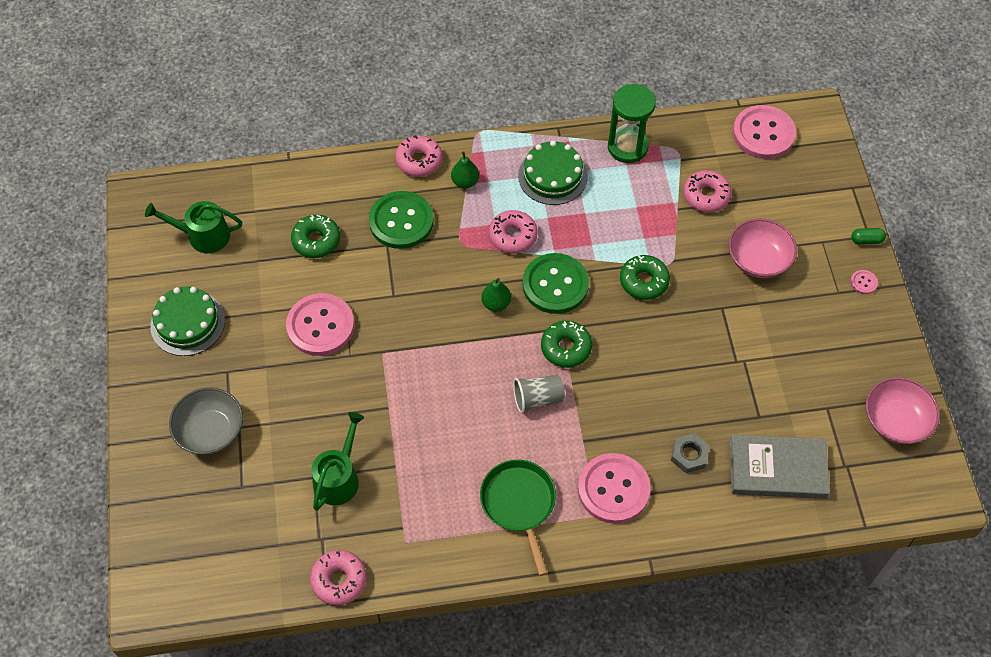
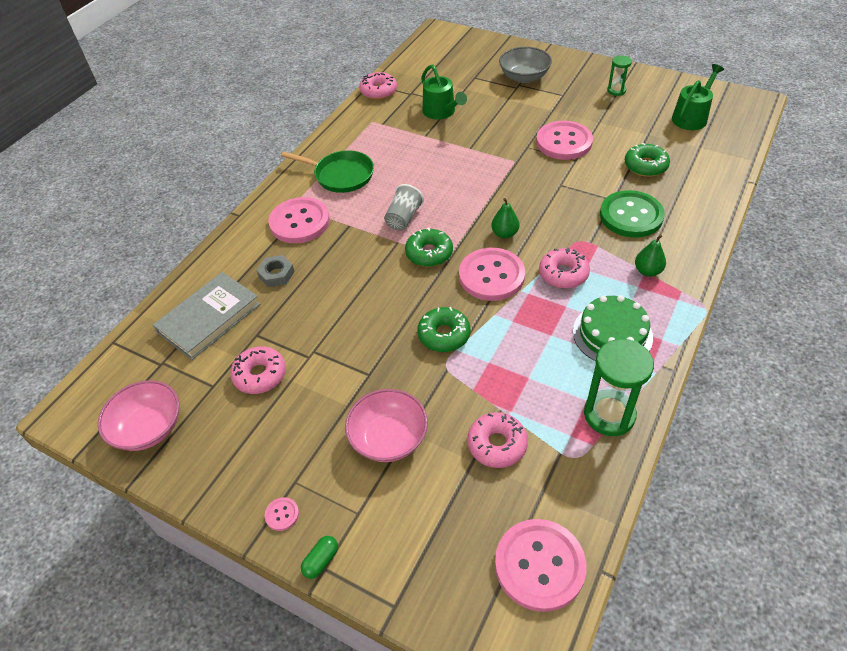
camera: 130 degrees right, 10 degrees down
(187, 323) = (616, 90): green cake -> green hourglass
(419, 161) = (694, 253): pink donut -> pink donut (260, 375)
(555, 285) = (491, 276): green button -> pink button

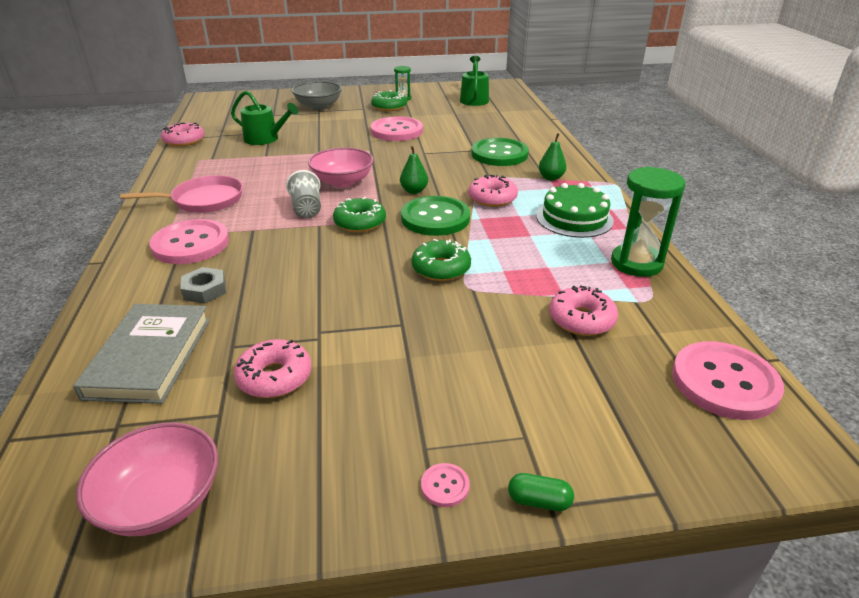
camera: 40 degrees left, 15 degrees down
(321, 560) = (539, 501): green capsule -> green capsule turned 75 degrees counterclockwise
(341, 175) = (203, 200): green pan -> pink pan
(388, 438) = (481, 361): pink bowl -> pink bowl (342, 181)
(491, 276) = (435, 218): pink button -> green button
(645, 166) = (475, 128): green donut -> green donut (389, 107)

